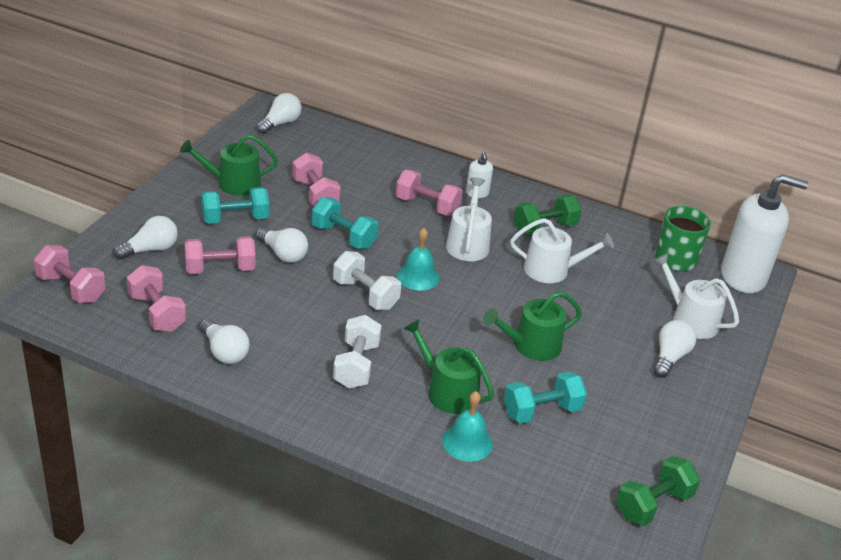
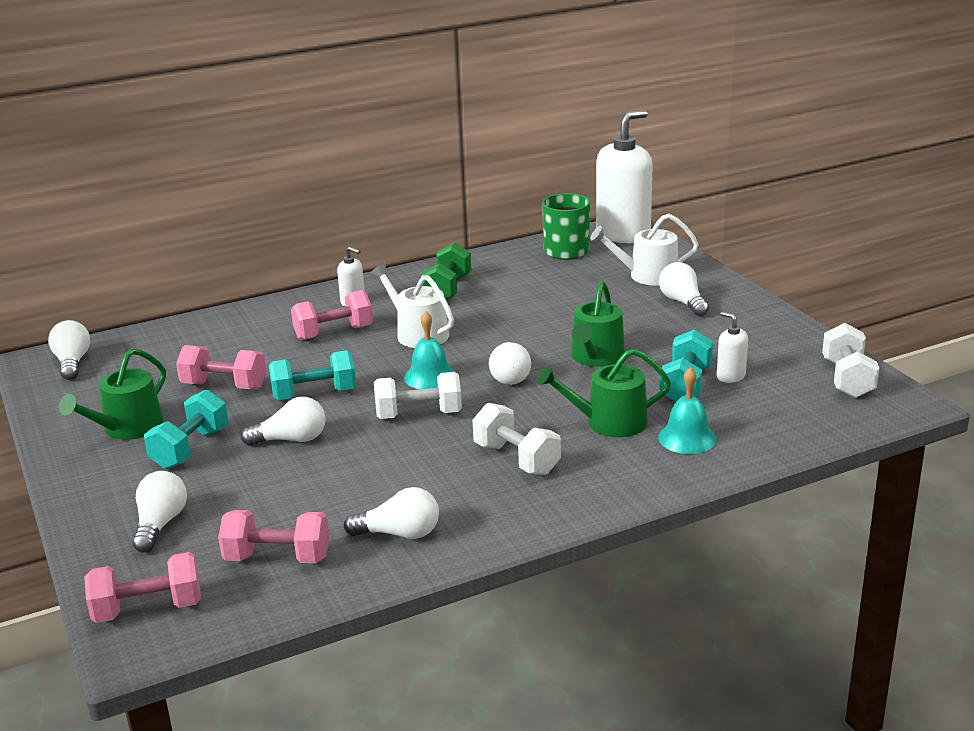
camera: 45 degrees left, 10 degrees down
(220, 269) = (261, 488): pink dumbbell -> none
(459, 313) = (509, 375): none -> white light bulb
(552, 270) = (509, 308): white watering can -> none
(582, 431) = (730, 376): none -> white soap dispenser
(653, 504) = (847, 379): green dumbbell -> white dumbbell

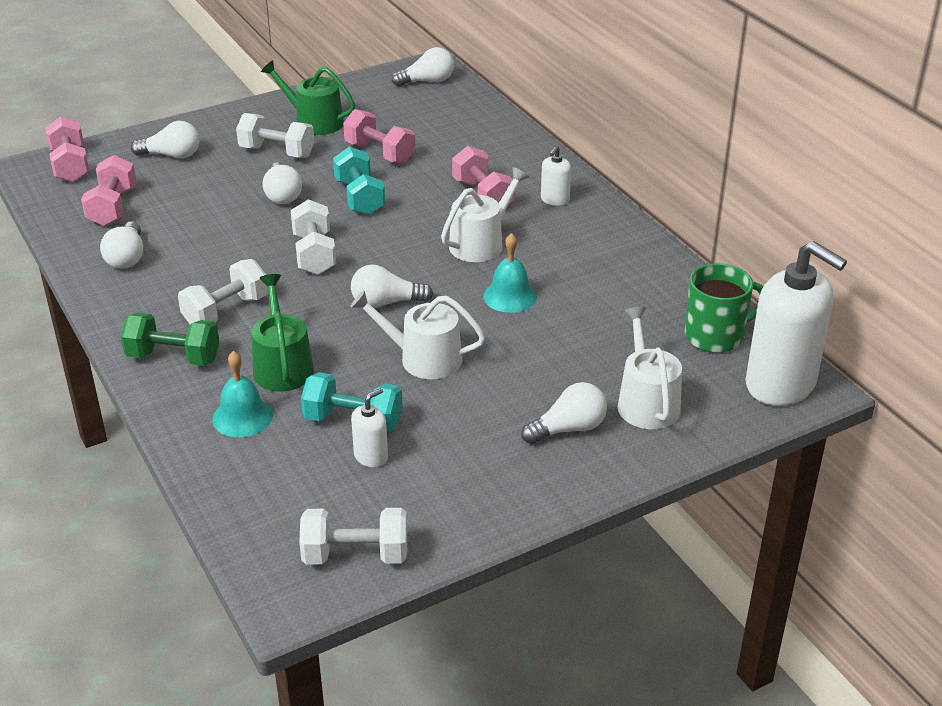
camera: 85 degrees right, 10 degrees up
(190, 448) = (277, 152): turquoise dumbbell -> white dumbbell
(224, 386) = (380, 153): pink dumbbell -> pink dumbbell turned 60 degrees counterclockwise
(430, 376) = (388, 256): turquoise bell -> turquoise bell (510, 296)
(447, 289) = (590, 255): green dumbbell -> green dumbbell (173, 357)
(596, 357) = (423, 358): green watering can -> white watering can

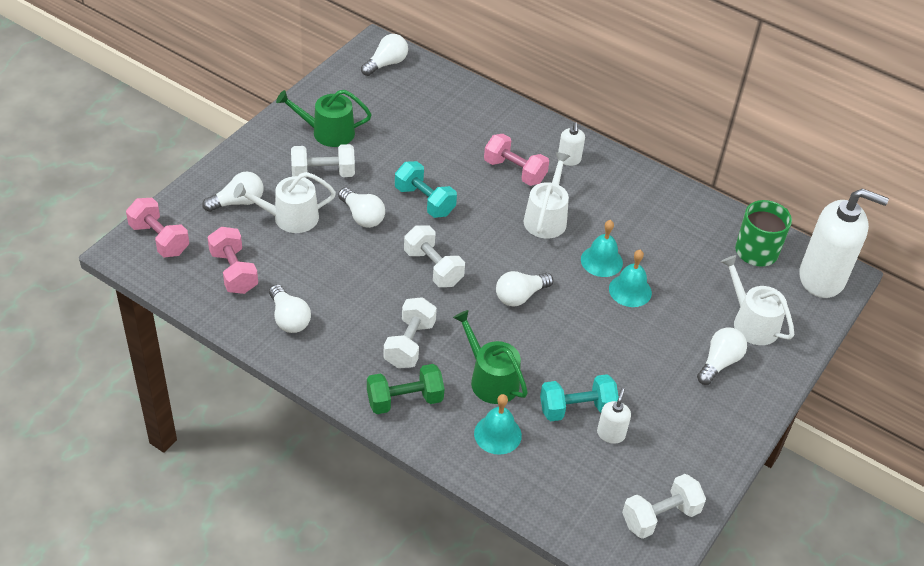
camera: 30 degrees left, 10 degrees up
(380, 153) = (406, 151): pink dumbbell -> none
(423, 358) = (583, 337): white watering can -> white watering can (290, 218)
(519, 331) = (630, 290): none -> turquoise bell

